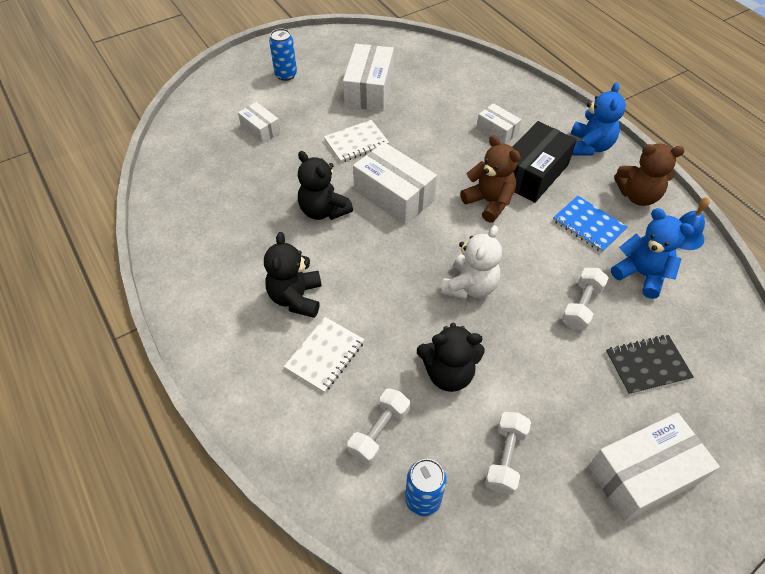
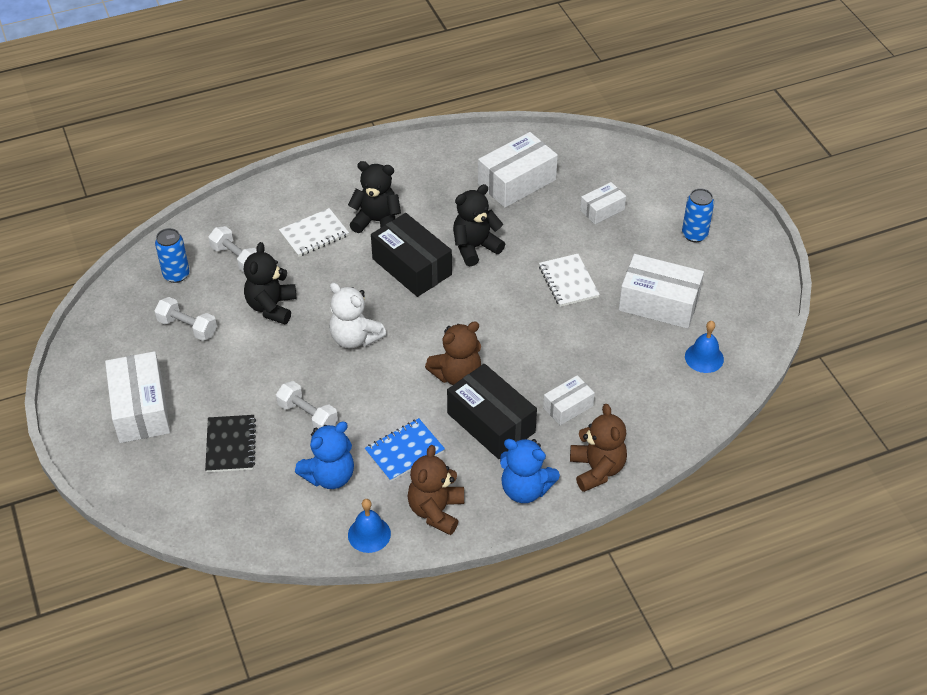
camera: 100 degrees right, 5 degrees down
(325, 355) = (314, 234): white notebook -> white notebook turned 75 degrees counterclockwise
(360, 256) = (412, 267): none -> black box
(394, 195) = (484, 301): white box -> white box (517, 182)
(420, 64) = (704, 357): none -> blue bell
(551, 110) = (597, 469): none -> brown teddy bear

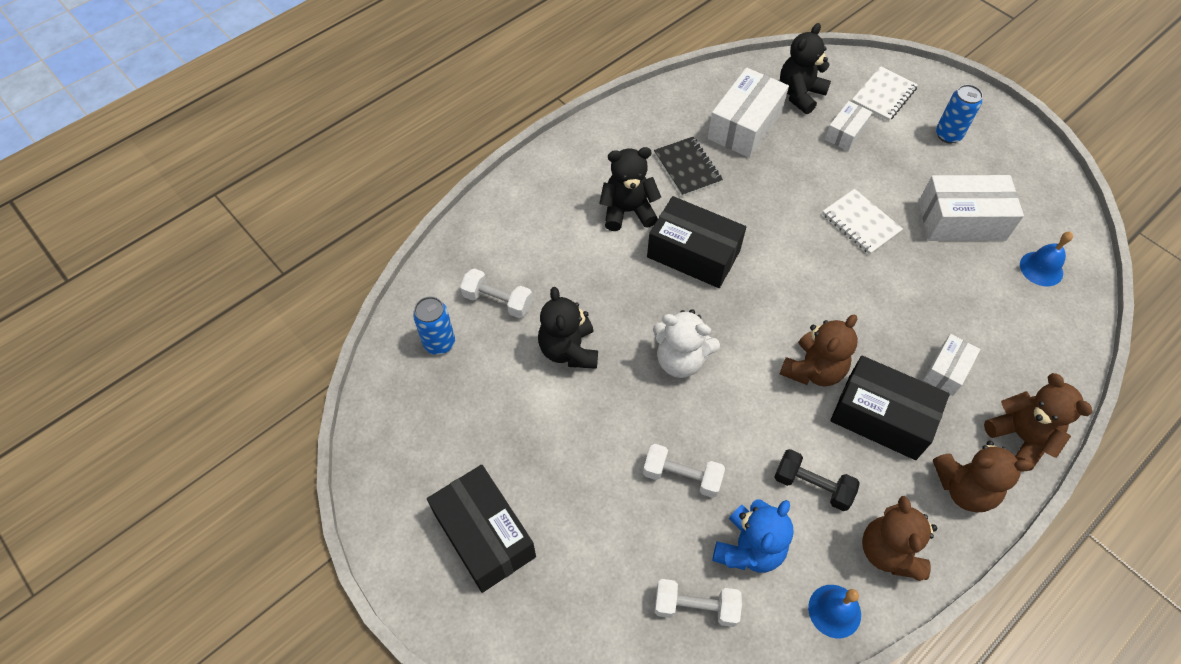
camera: 20 degrees left, 10 degrees up
(141, 409) = (484, 535): white box -> black box
(187, 327) = (486, 407): white dumbbell -> white dumbbell (695, 607)
(231, 445) = (615, 547): black notebook -> black notebook (687, 168)
(314, 234) = (568, 246): white notebook -> white notebook (883, 95)
(404, 451) = (812, 486): blue notebook -> black dumbbell
(475, 247) = (745, 212): black teddy bear -> black teddy bear (800, 94)
(525, 489) = (964, 488): blue teddy bear -> brown teddy bear

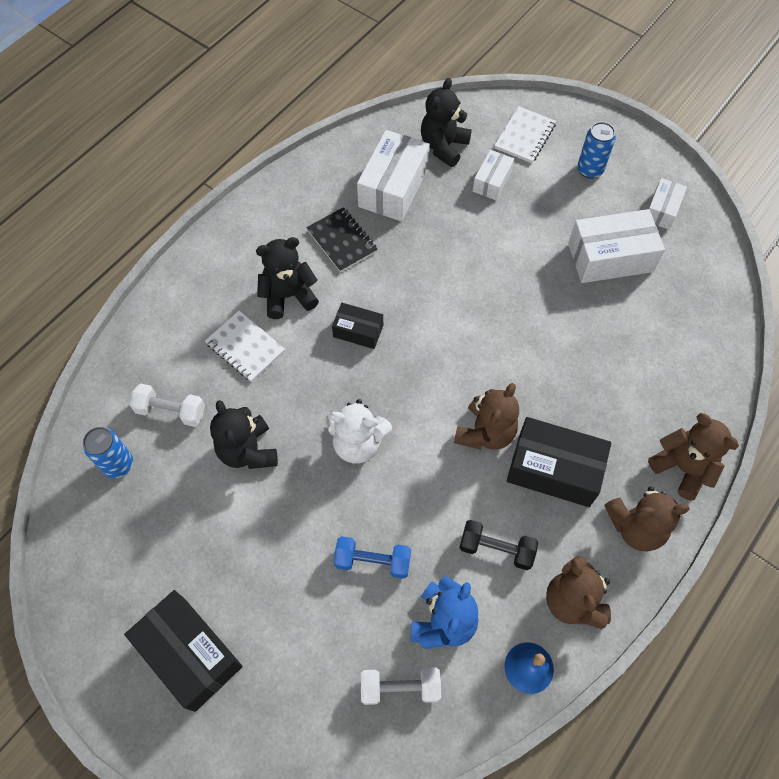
camera: 10 degrees left, 5 degrees up
(682, 476) = (373, 561): white dumbbell -> blue dumbbell
(693, 254) = (358, 331): black box -> black box, size x0.56
(861, 223) = (515, 274): white notebook -> white notebook (245, 347)
(947, 370) = (610, 412): white box -> white box (662, 210)
(1041, 268) = (688, 295): blue bell -> none

